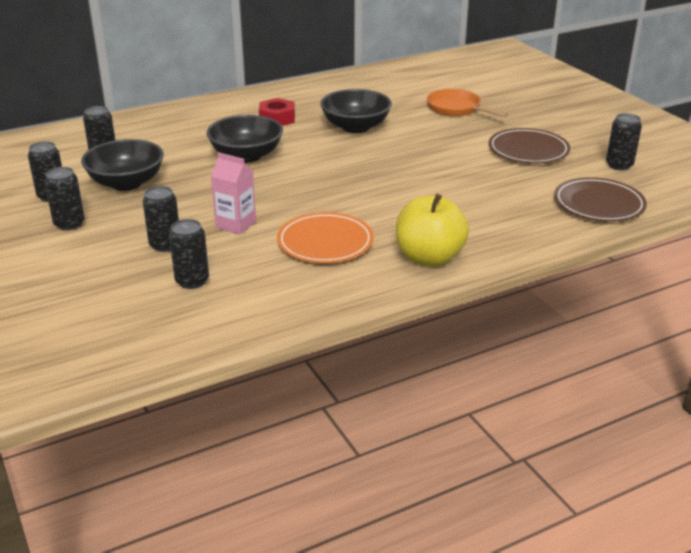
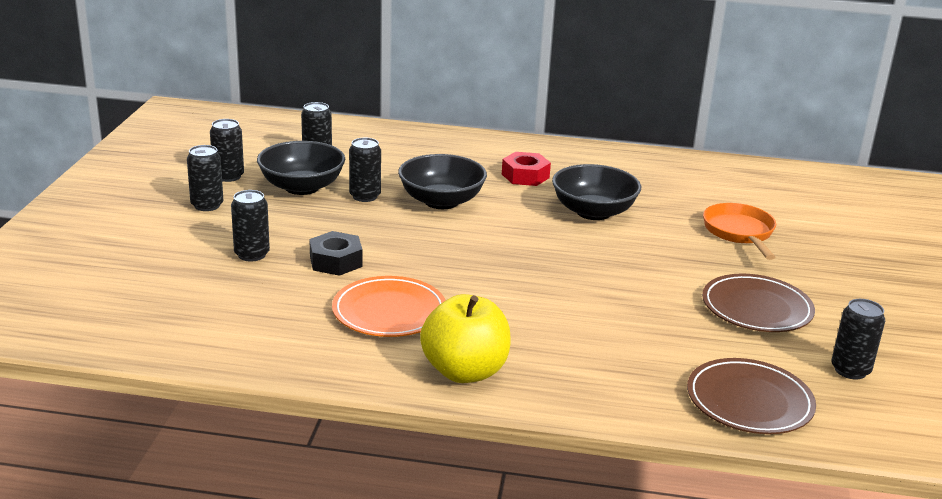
camera: 35 degrees right, 5 degrees down
(192, 281) = (226, 295): black can -> black can (365, 196)
(236, 224) = (336, 261): pink carton -> black nut

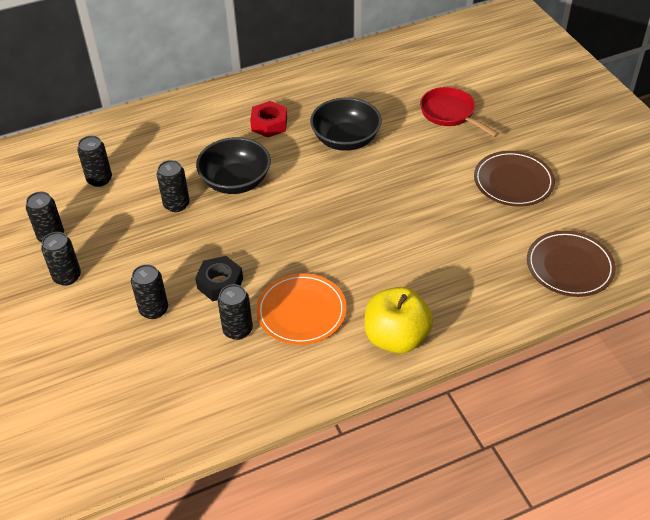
camera: 30 degrees left, 20 degrees up
(302, 187) = (120, 219): black bowl -> none
(739, 233) = (450, 114): orange pan -> red pan
(850, 370) = (600, 208): black can -> black can (237, 330)

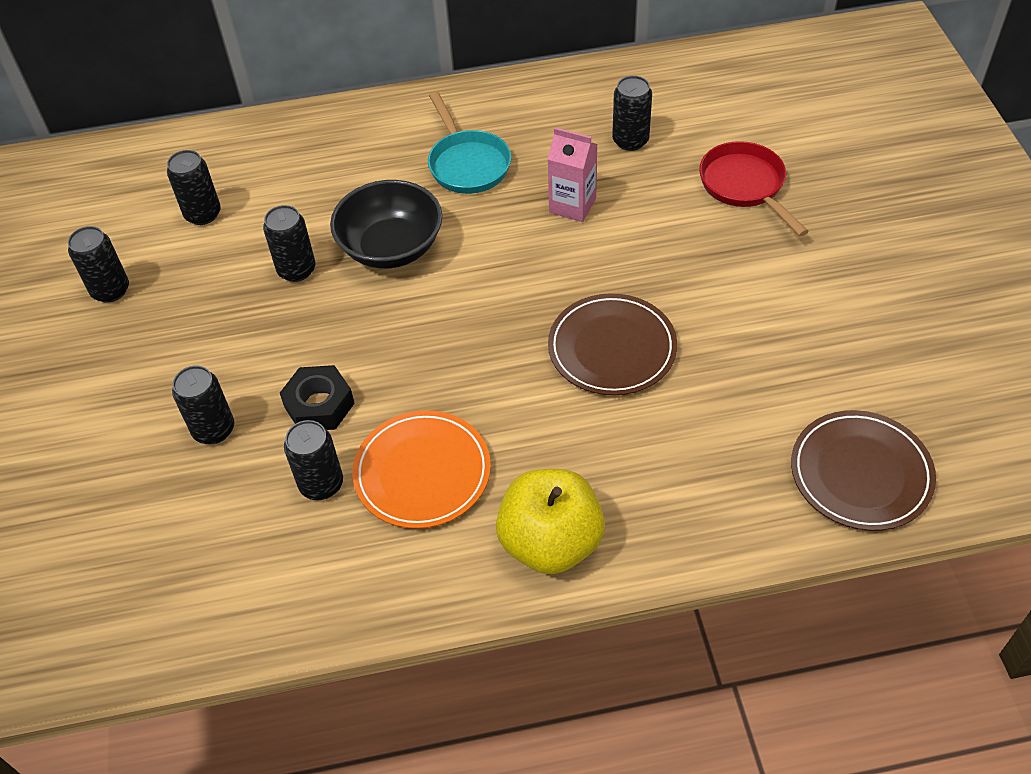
camera: 15 degrees right, 5 degrees up
(67, 277) = (112, 356): black can -> black can (630, 140)
(269, 124) = (467, 164): red nut -> turquoise pan
(345, 140) = (572, 205): black bowl -> pink carton
(513, 182) = (811, 314): brown plate -> brown plate (612, 348)

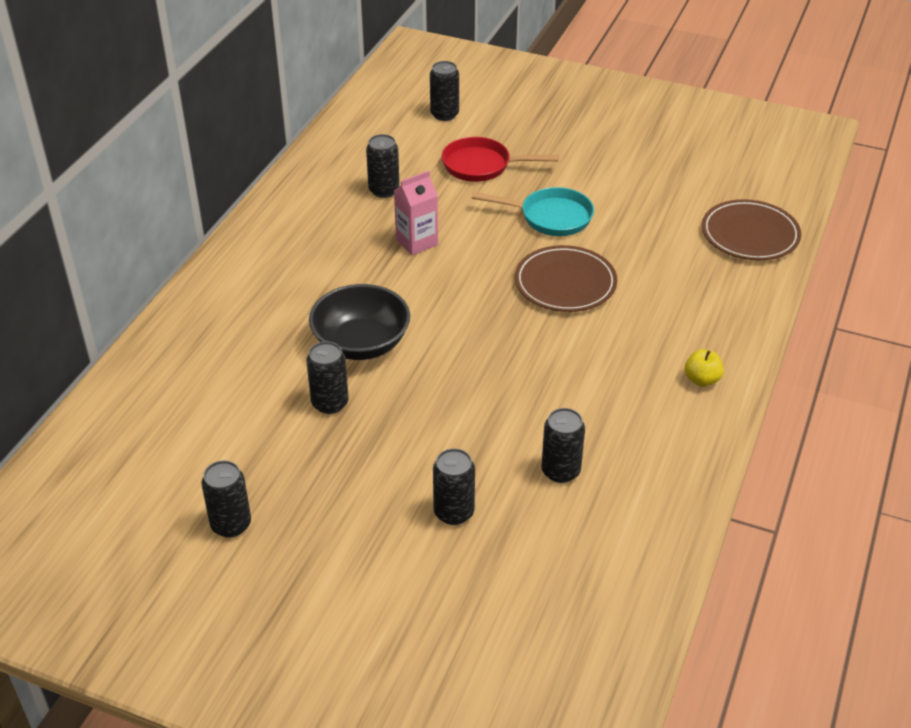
camera: 60 degrees left, 10 degrees down
(203, 214) = (202, 434): black can -> black can (444, 114)
(319, 405) = (483, 443): black nut -> none
(422, 472) = (594, 415): orange plate -> none
(467, 164) = (317, 271): turquoise pan -> turquoise pan (550, 217)
(550, 542) = (701, 380): yellow apple -> yellow apple, size x0.47

